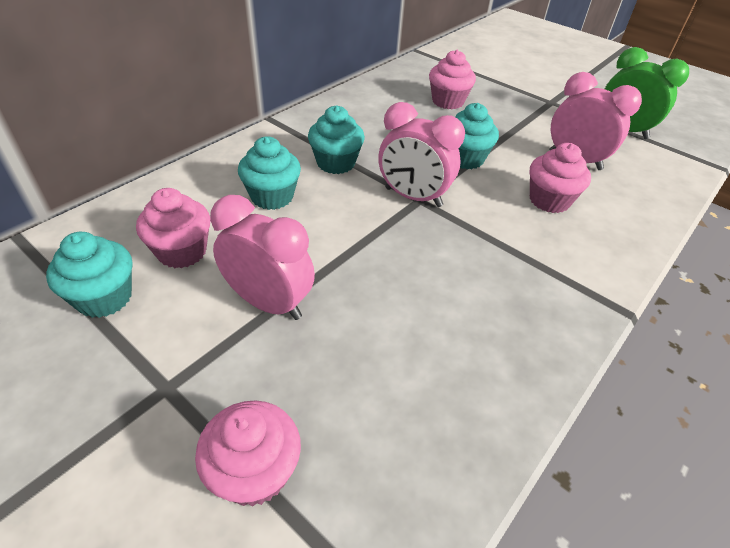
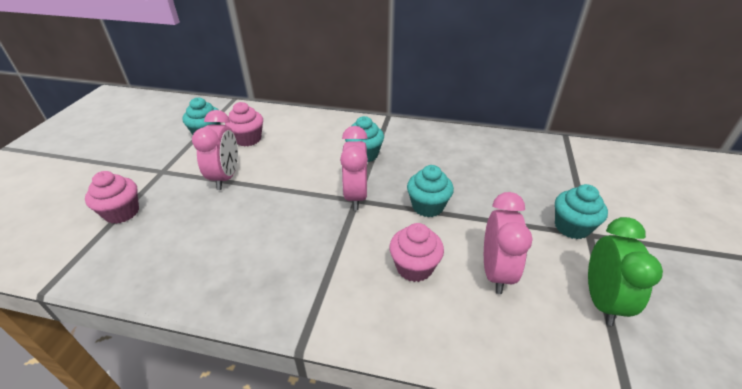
camera: 65 degrees right, 5 degrees down
(272, 197) = (311, 146): turquoise cupcake -> turquoise cupcake (572, 227)
(448, 101) = (502, 175): pink cupcake -> none

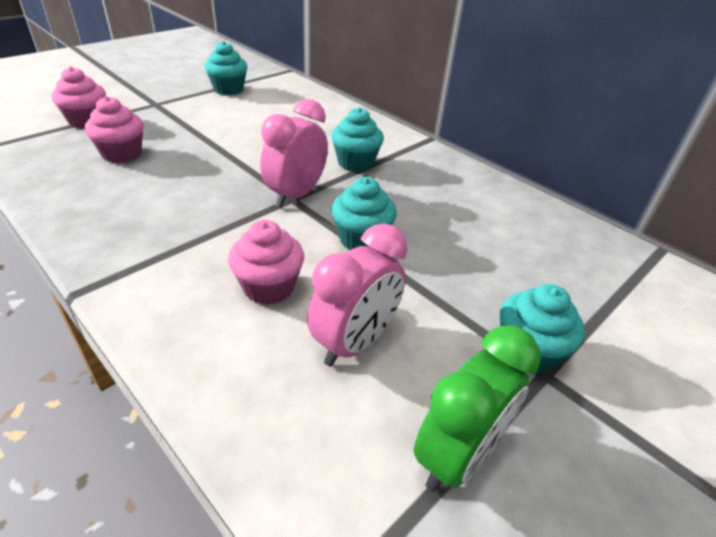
camera: 30 degrees right, 0 degrees up
(226, 177) = (198, 129): pink clock -> none
(248, 139) = (258, 106): pink cupcake -> pink cupcake (122, 154)

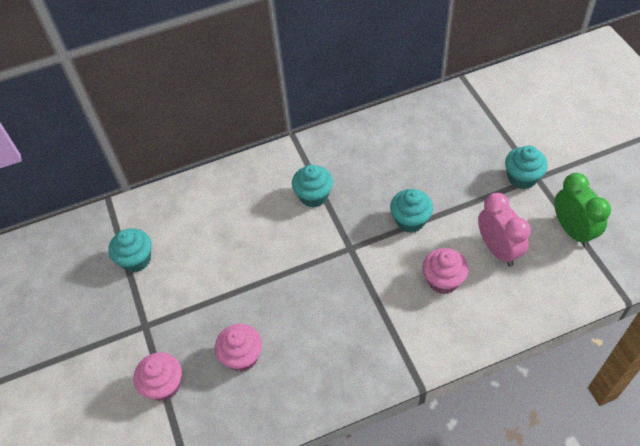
camera: 60 degrees left, 15 degrees up
(296, 195) = (346, 245): pink clock -> none

